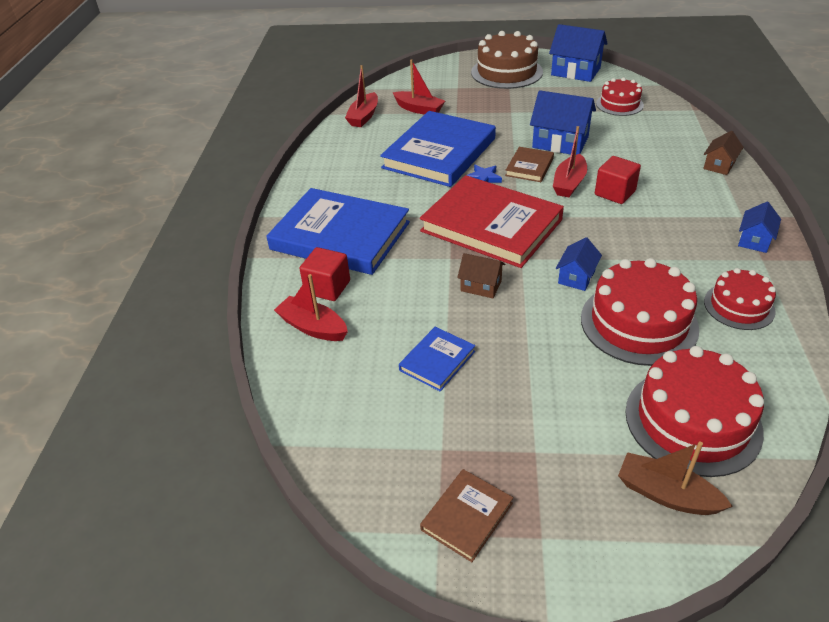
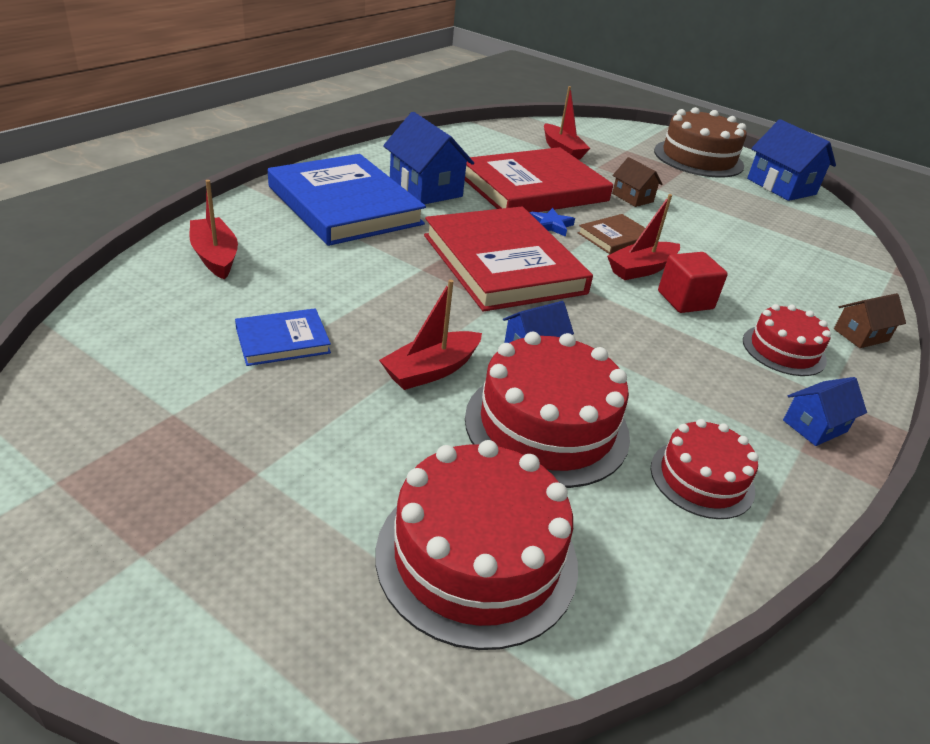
camera: 25 degrees right, 5 degrees down
(327, 287) = (274, 235): red cube -> none
(364, 116) = (499, 134): red boat -> red boat (431, 370)
(439, 153) = (533, 188): blue book -> red book
(467, 516) = (104, 485): brown book -> none
(481, 286) = (418, 305): brown house -> brown house (632, 198)
(560, 142) = (680, 233): blue house -> blue house (425, 188)
(619, 104) = (798, 231): red cake -> red cake (783, 350)
(666, 494) = (336, 609): brown boat -> none

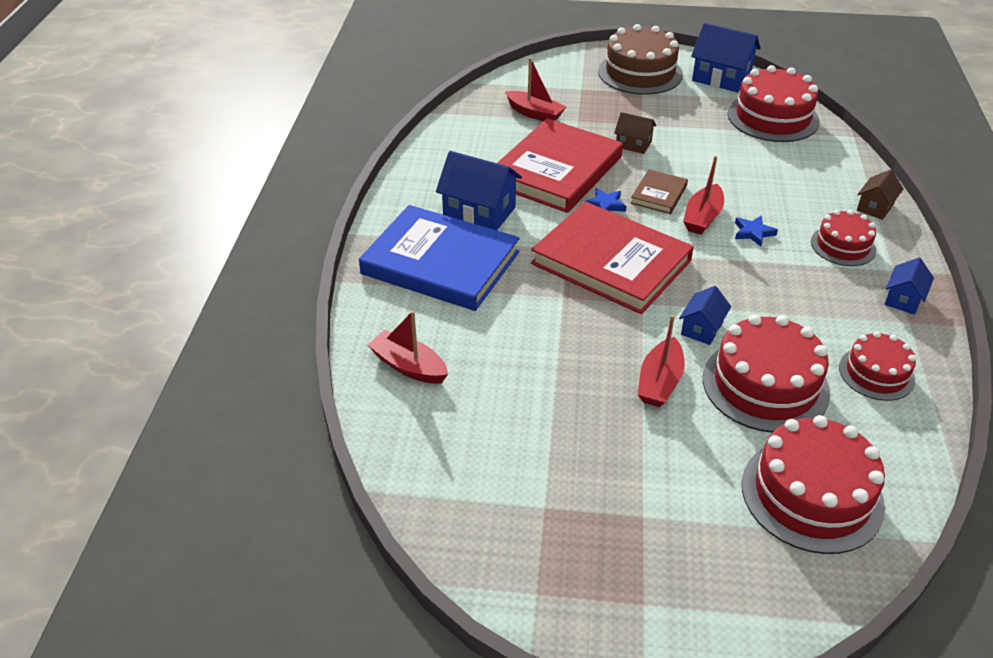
camera: 25 degrees left, 5 degrees up
(283, 340) = (543, 412): blue book -> none
(685, 300) = (753, 233): red cube -> blue star
(808, 229) = (773, 117): none -> red cake

